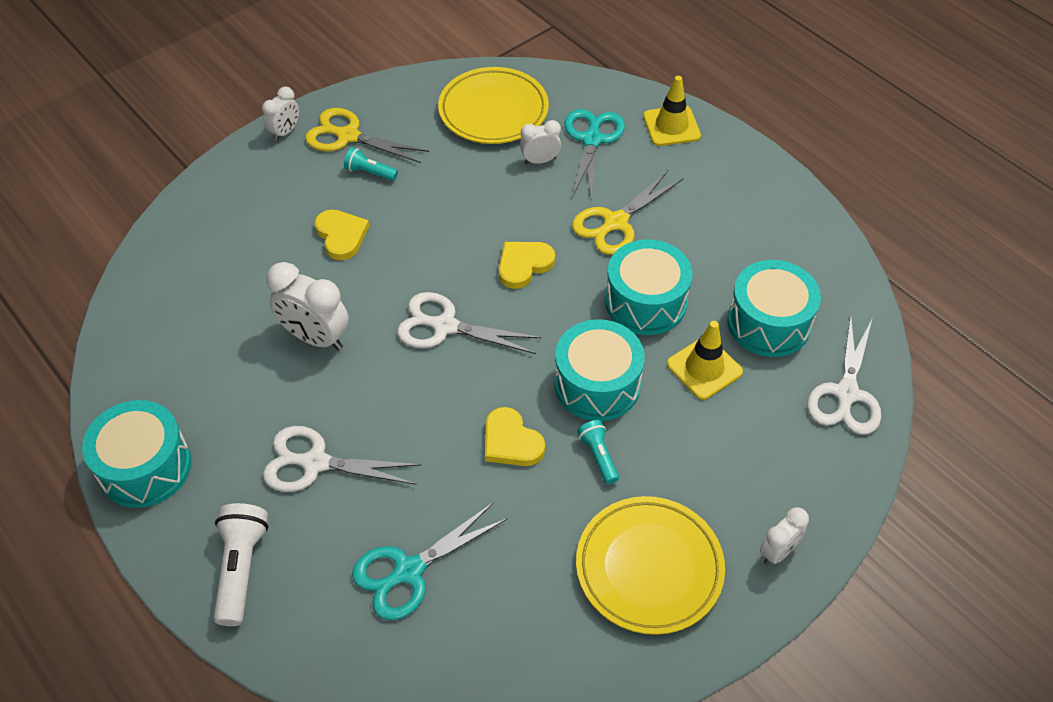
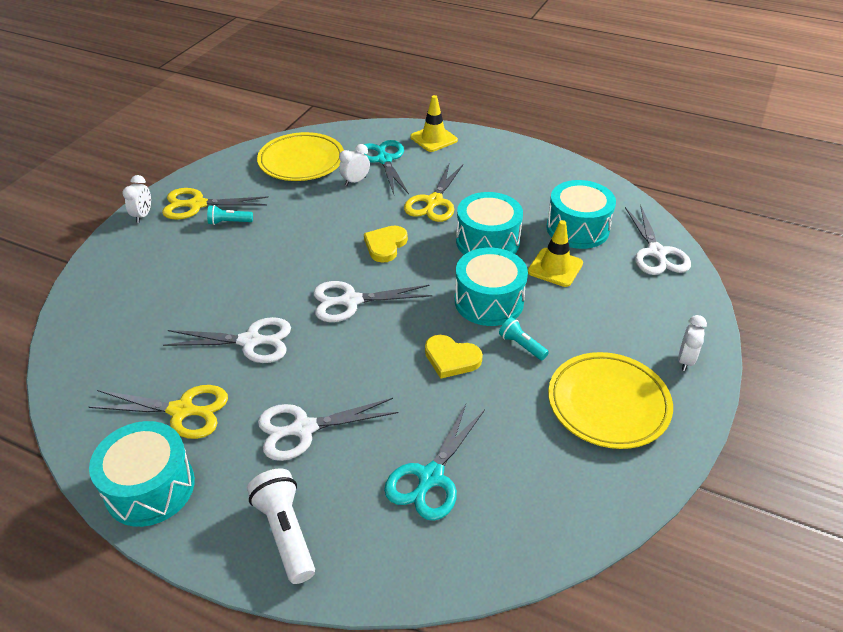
camera: 25 degrees left, 10 degrees down
(211, 394) = (181, 411): none -> yellow scissors
(315, 337) = (250, 341): white clock -> white scissors
(341, 236) = (230, 268): yellow heart -> none

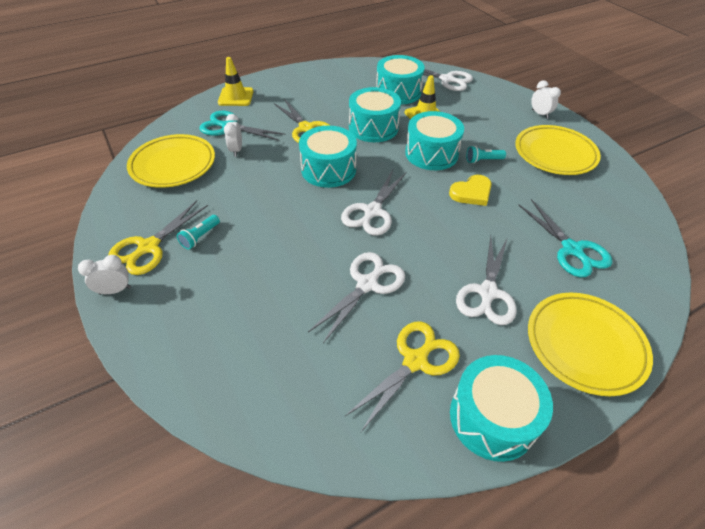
camera: 55 degrees left, 5 degrees up
(143, 215) = (115, 290): white clock -> white clock turned 60 degrees counterclockwise
(286, 532) = (585, 345): white flashlight -> yellow plate
(385, 245) = (328, 169): yellow heart -> turquoise drum

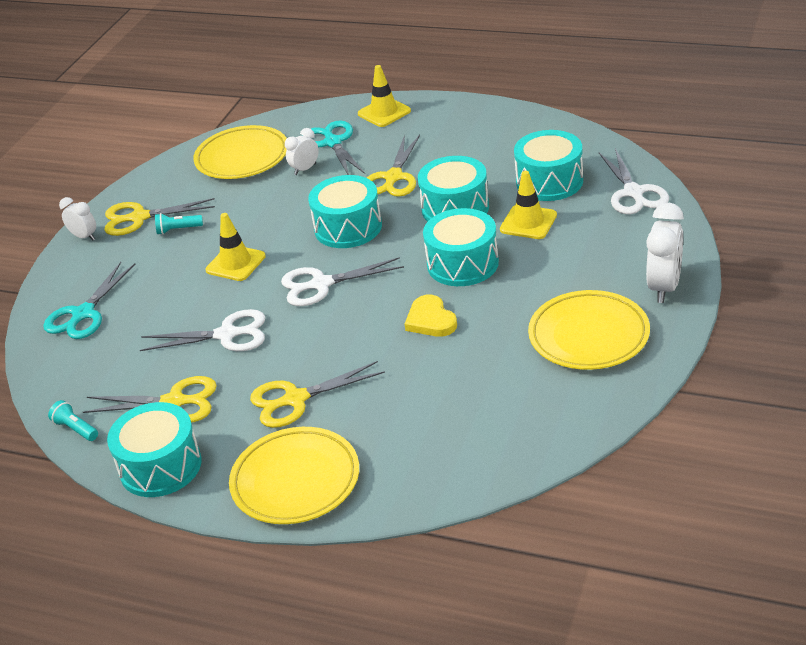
camera: 55 degrees right, 10 degrees down
(288, 233) = (235, 263): none -> yellow traffic cone
(471, 193) = (430, 320): yellow heart -> yellow heart turned 45 degrees clockwise
(483, 160) = (500, 298): turquoise flashlight -> turquoise flashlight (76, 429)
(487, 292) = (296, 399): white scissors -> yellow scissors
(540, 114) = (664, 287): white clock -> white clock, size x1.72
(572, 249) = (423, 419): turquoise scissors -> turquoise scissors (83, 314)

